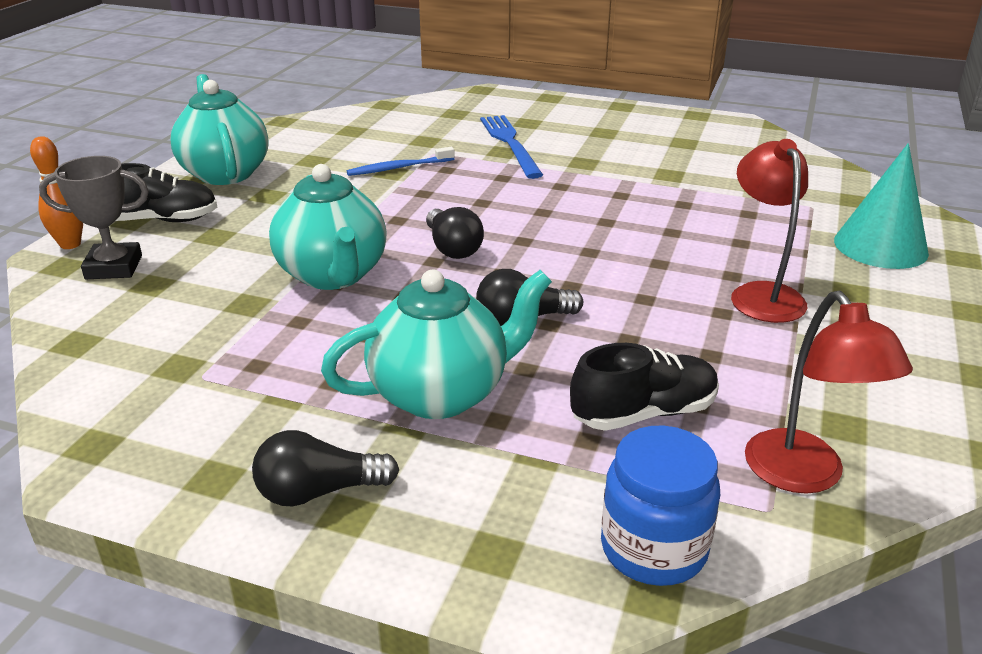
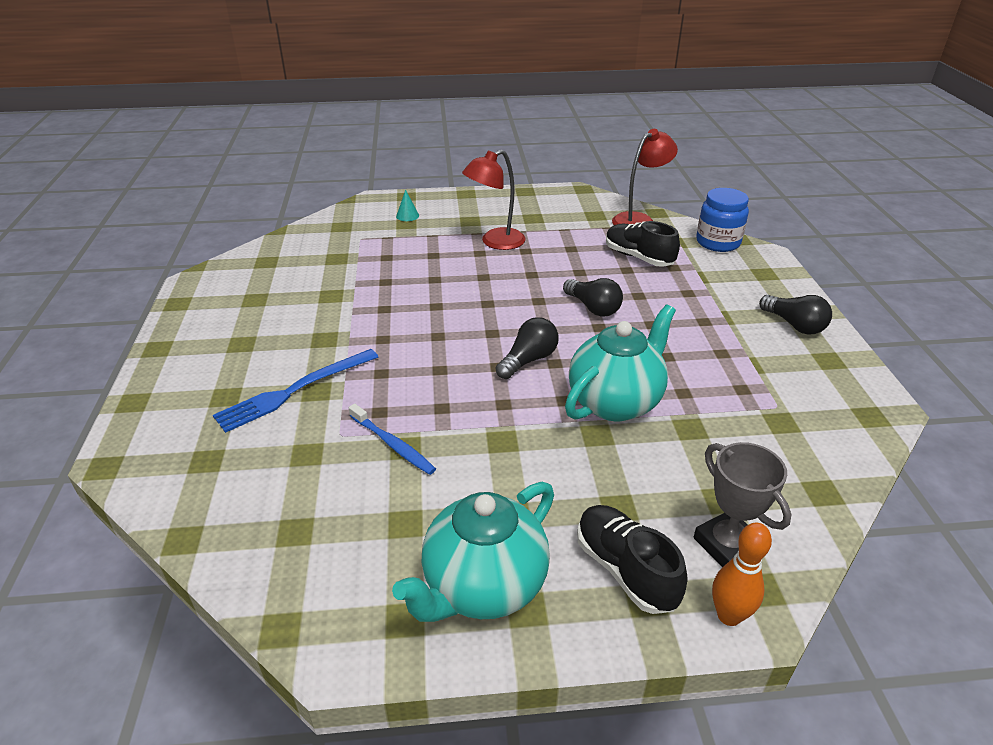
camera: 115 degrees left, 5 degrees up
(441, 394) = (688, 314): turquoise teapot -> none
(880, 246) = (407, 216): turquoise cone -> turquoise cone, size x0.42

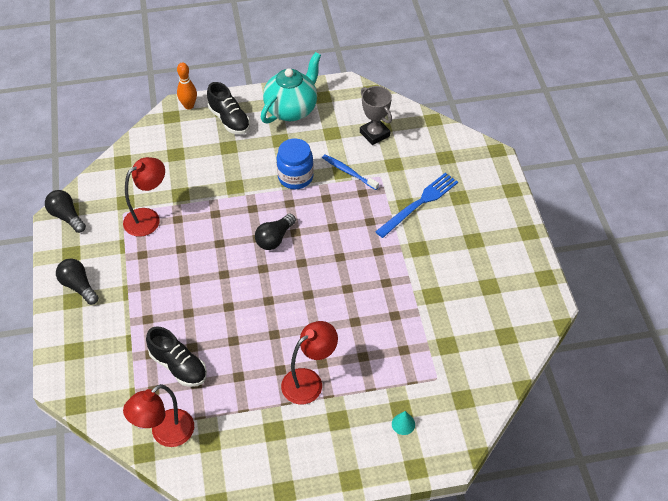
camera: 175 degrees right, 15 degrees up
(593, 308) = (226, 294): black light bulb -> black light bulb (66, 216)
(615, 402) = (221, 209): turquoise teapot -> none
(718, 242) = (98, 397): blue jar -> blue jar (295, 177)
(727, 545) = (180, 133): grey trophy -> grey trophy (374, 134)
(731, 396) = (148, 218): none -> red lamp

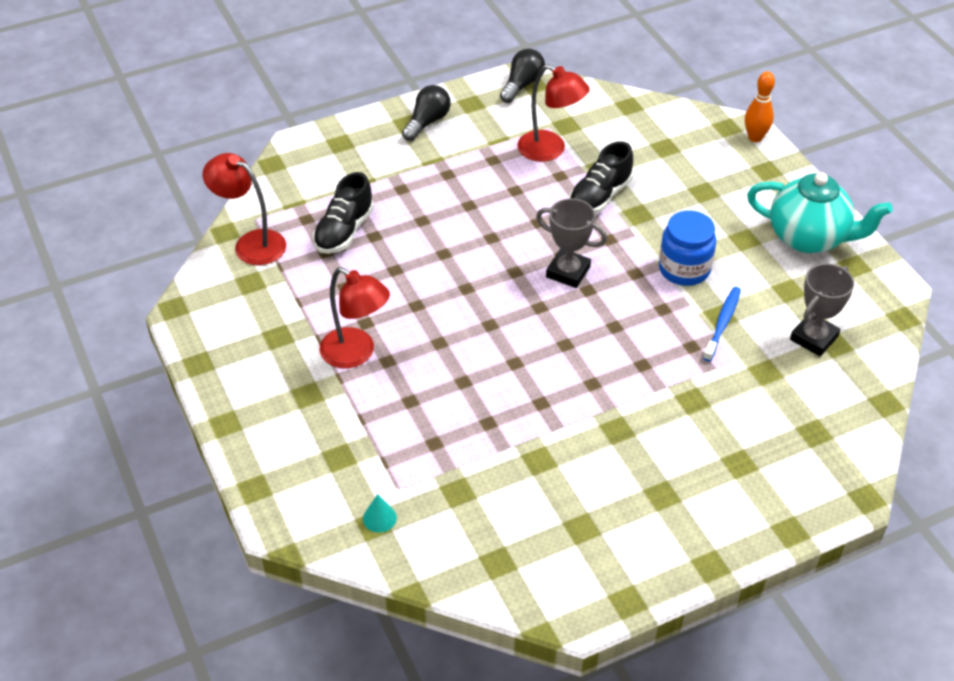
camera: 75 degrees right, 5 degrees down
(229, 120) = (752, 181): black shoe -> black shoe (600, 196)
(274, 238) = (568, 272): black light bulb -> grey trophy
(403, 424) = (317, 463): turquoise cone -> turquoise cone (379, 518)
(419, 203) = (702, 415): blue fork -> none

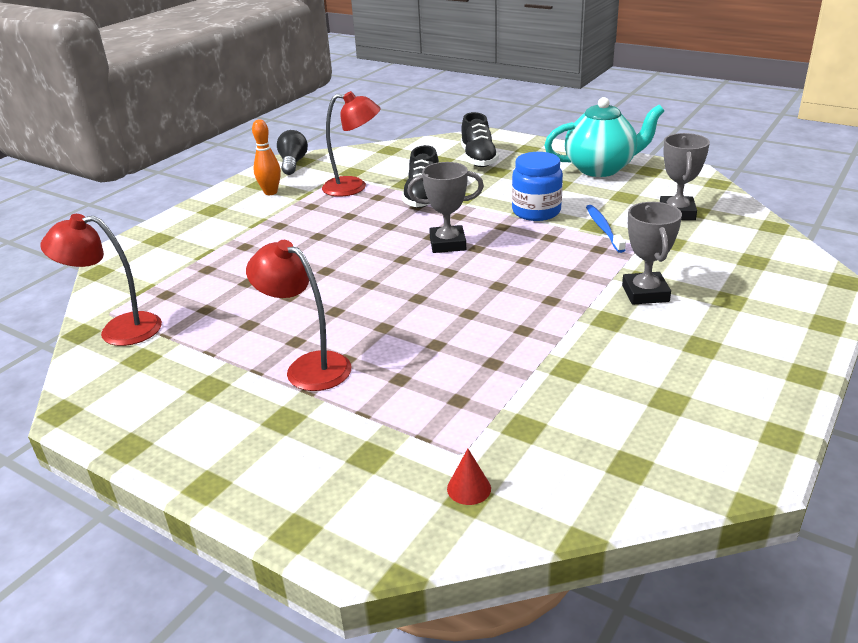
camera: 30 degrees left, 15 degrees down
(344, 231) = (213, 289): black shoe -> black shoe (478, 159)
(356, 354) = (308, 367): red lamp -> red lamp turned 150 degrees counterclockwise
(379, 518) = (469, 488): turquoise cone -> red cone
(427, 122) = (230, 204): black light bulb -> none
(676, 418) = (645, 293): none -> grey trophy
(755, 138) = (499, 138): orange bowling pin -> orange bowling pin (270, 192)

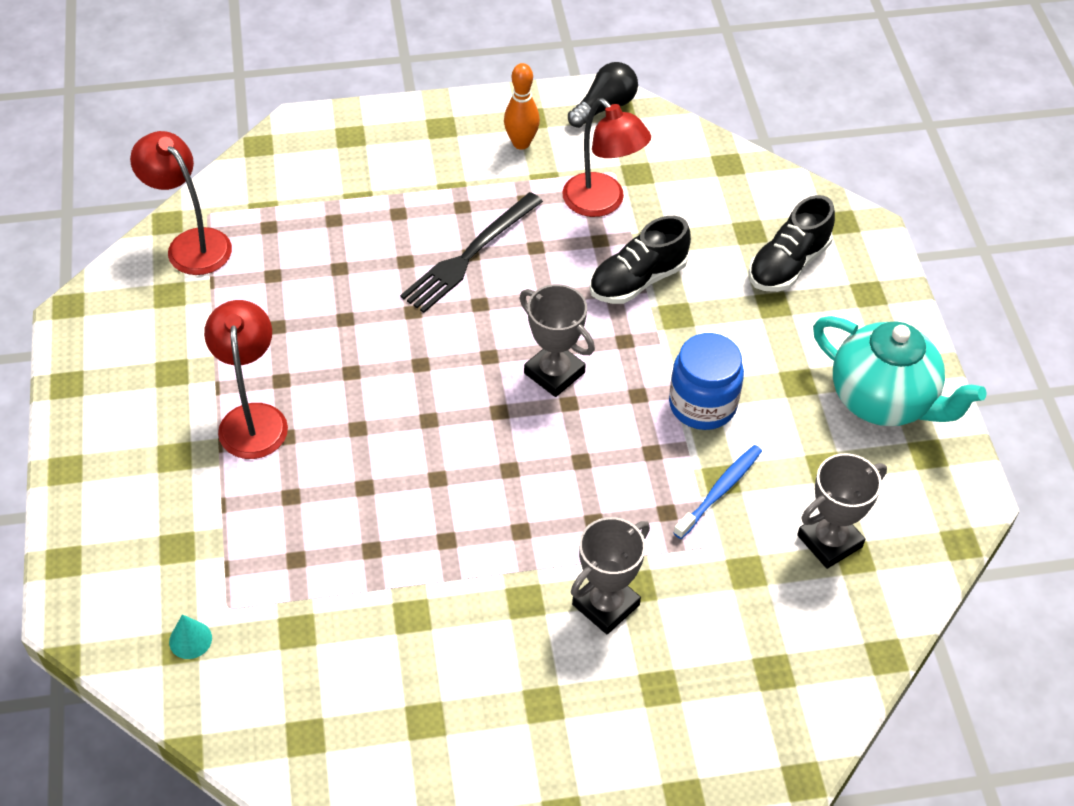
camera: 45 degrees right, 20 degrees up
(318, 236) = (470, 255): none -> black fork
(469, 488) = (190, 640): red cone -> turquoise cone

